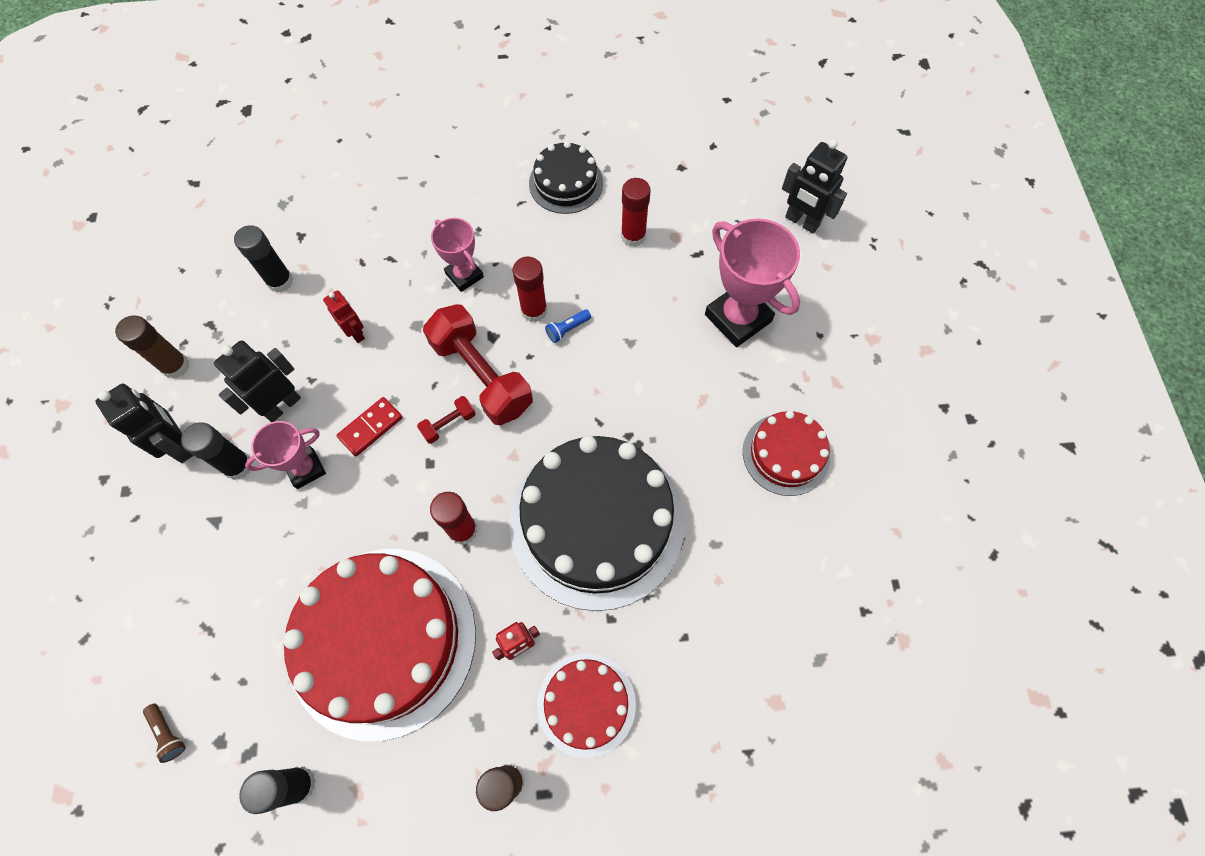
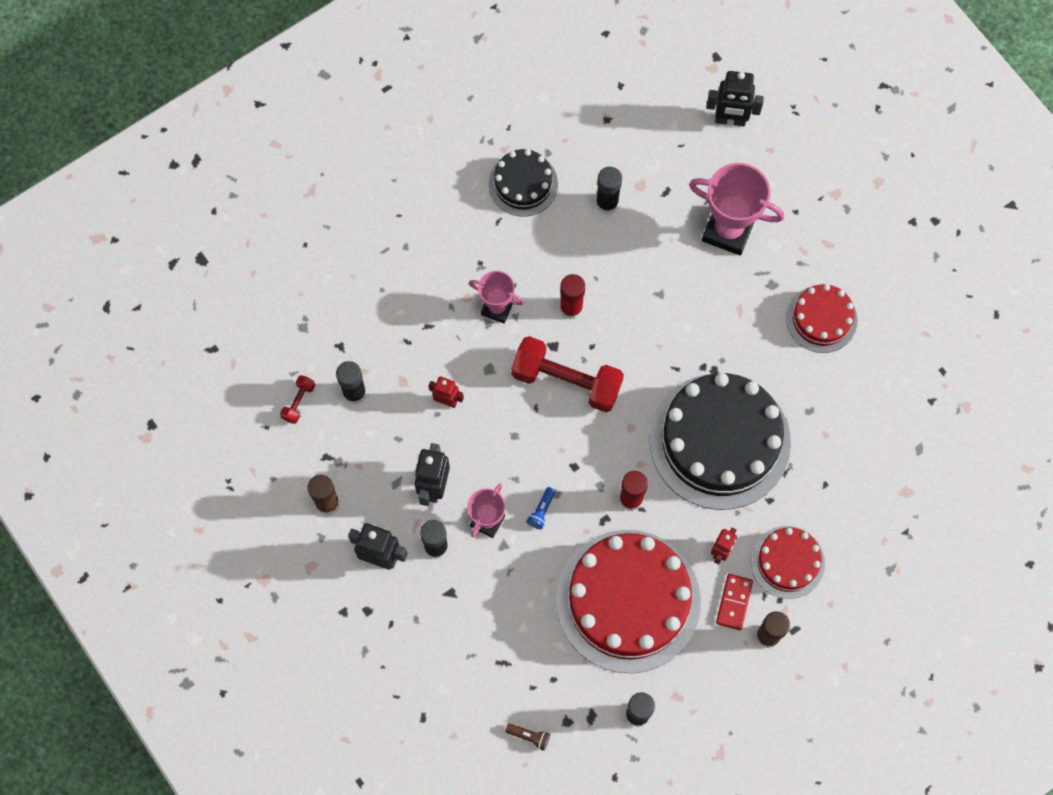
camera: 30 degrees left, 5 degrees up
(371, 428) = (512, 465): red domino -> red domino (734, 602)
(448, 424) = (568, 430): red dumbbell -> red dumbbell (298, 402)
(567, 329) = (606, 309): blue flashlight -> blue flashlight (541, 511)
(633, 236) = (607, 203): red glue stick -> black glue stick

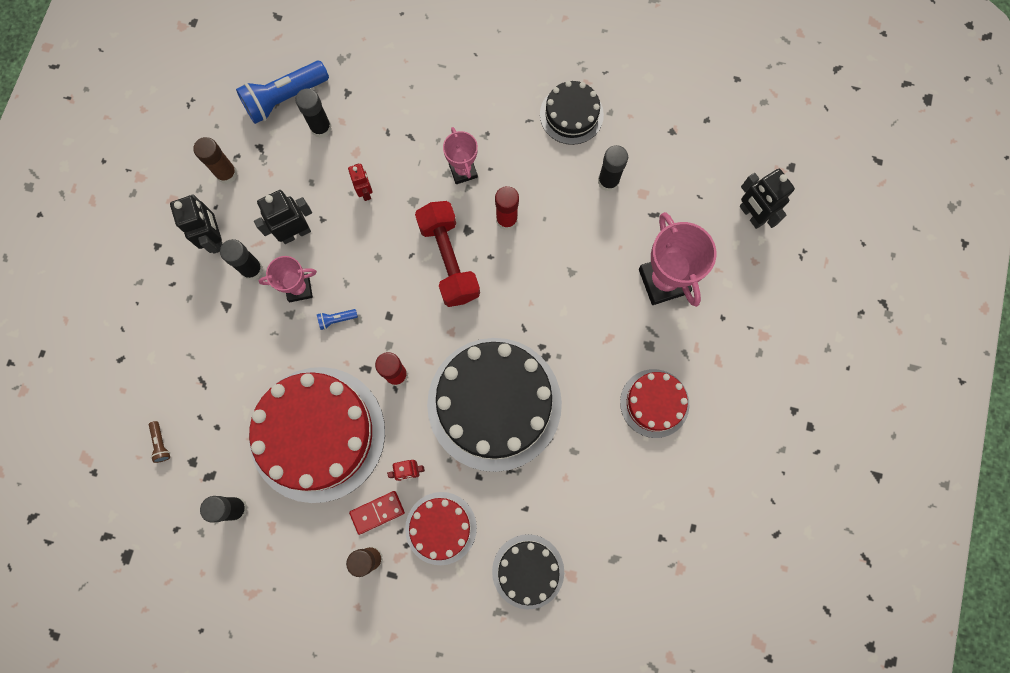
camera: 50 degrees right, 5 degrees up
(298, 402) = (284, 98): red dumbbell -> blue flashlight
(876, 521) = (528, 571): none -> black cake

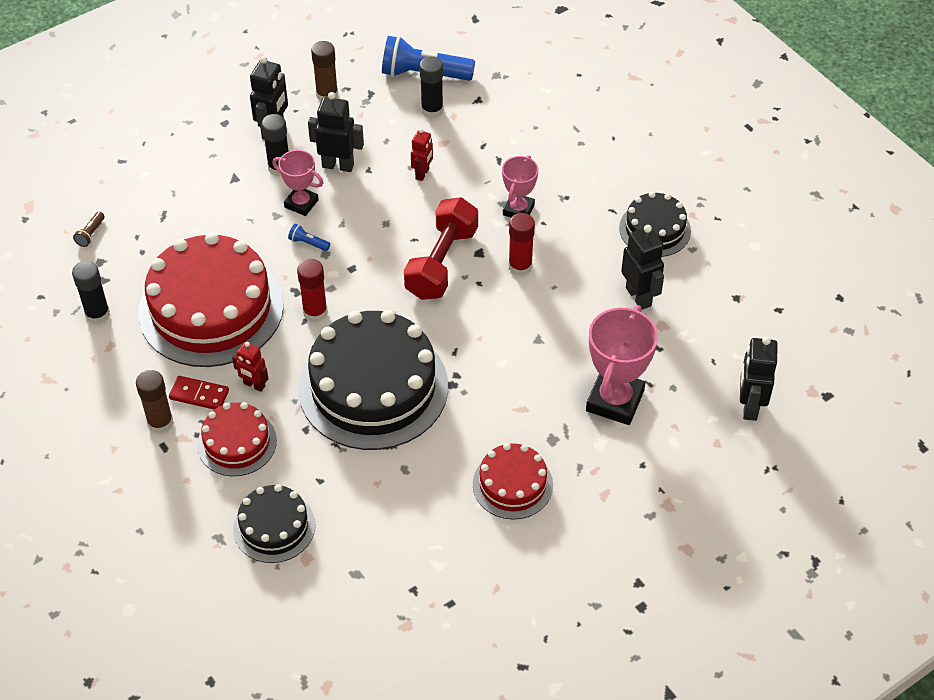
camera: 40 degrees right, 25 degrees down
(608, 181) = (639, 296): black glue stick -> black robot

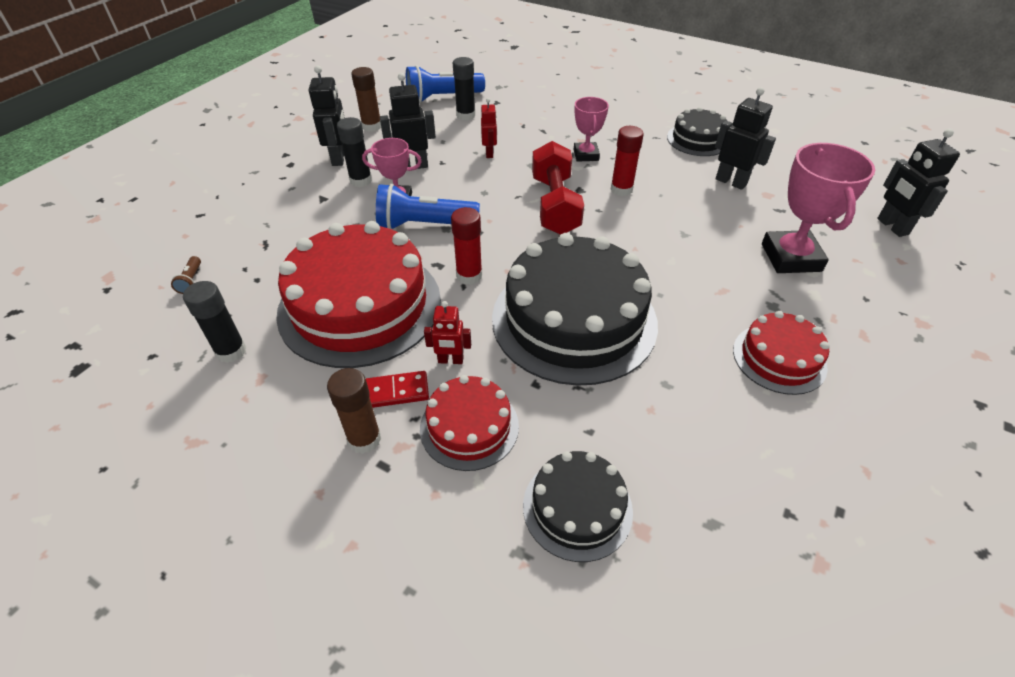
camera: 25 degrees left, 5 degrees down
(308, 243) = (424, 225): blue flashlight -> blue flashlight, size x2.40

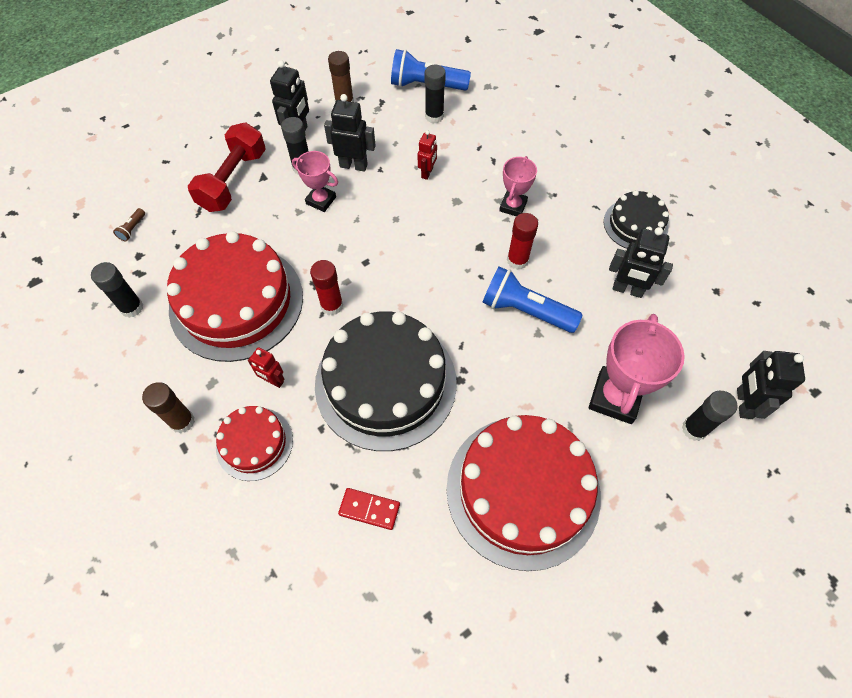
camera: 25 degrees right, 15 degrees up
(394, 392) = (221, 391): red domino -> red domino (369, 509)
(424, 225) = (326, 237): blue flashlight -> blue flashlight (525, 310)
(554, 205) = (446, 256): red dumbbell -> red dumbbell (233, 180)
(577, 507) = (288, 540): black cake -> none
(731, 182) = (627, 290): black robot -> black robot turned 135 degrees clockwise
(779, 358) = (523, 490): red cake -> red cake, size x1.94
(873, 257) = (694, 429): none -> black glue stick

